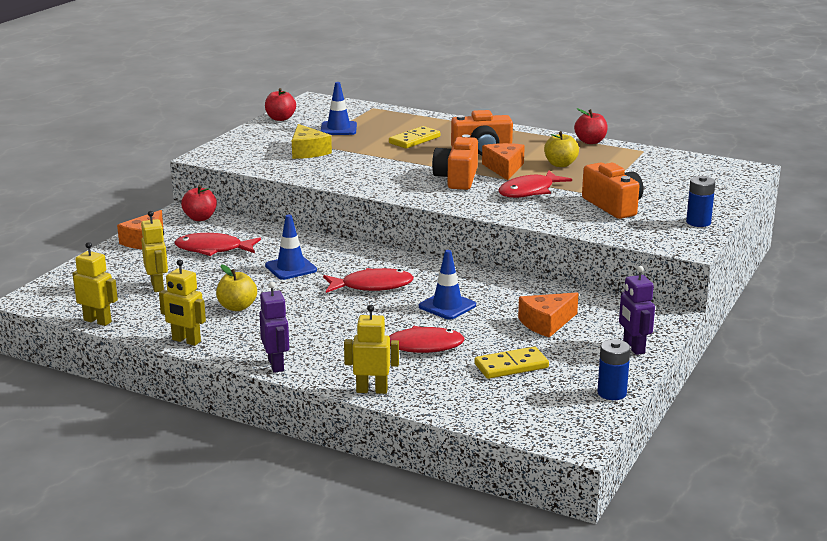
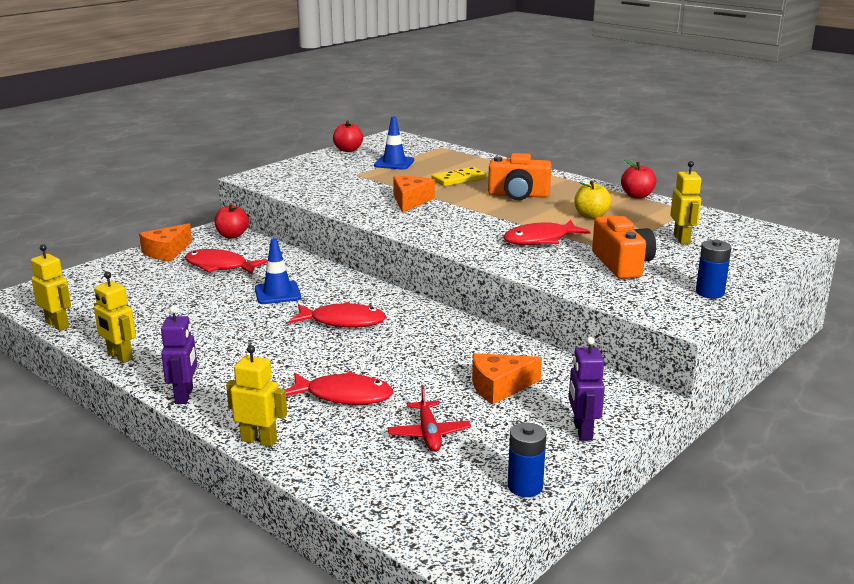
camera: 15 degrees right, 0 degrees up
(157, 286) = (140, 297): yellow robot -> yellow robot (682, 239)
(237, 307) = (196, 327): yellow apple -> none
(308, 151) = (348, 181): yellow cheese -> none
(447, 306) = (404, 353): blue traffic cone -> none
(457, 178) = (474, 220): orange camera -> none
(504, 168) = (529, 214): orange cheese -> orange cheese (410, 201)
(511, 366) = (429, 434): yellow domino -> red plane

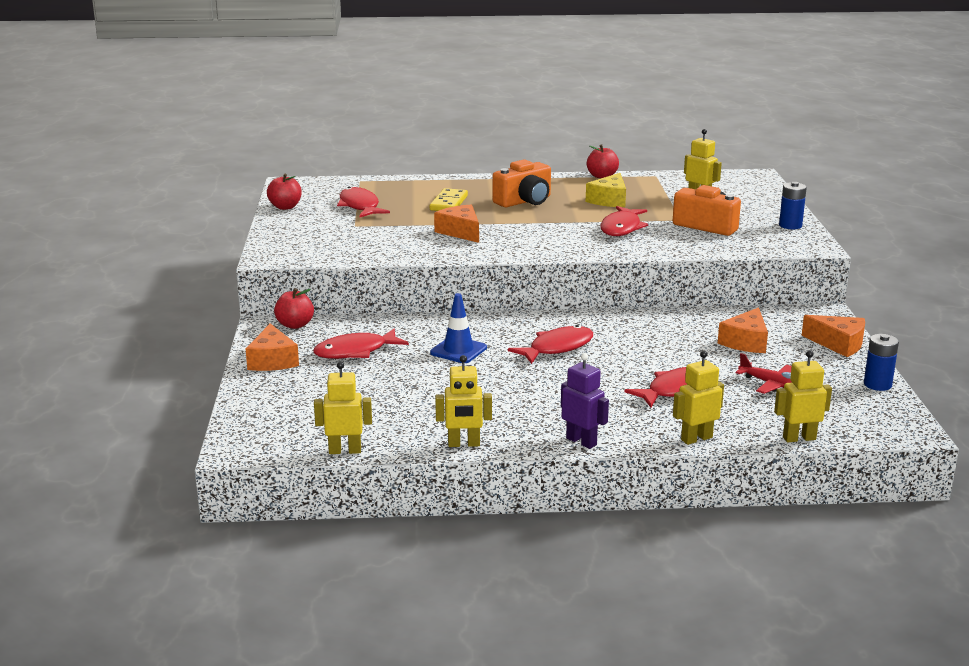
camera: 45 degrees left, 0 degrees up
(333, 489) = (799, 438): none -> yellow robot
(394, 163) = (360, 206): blue traffic cone -> red fish
(582, 431) = (838, 344): purple robot -> orange cheese
(591, 216) = (609, 200): yellow apple -> yellow cheese

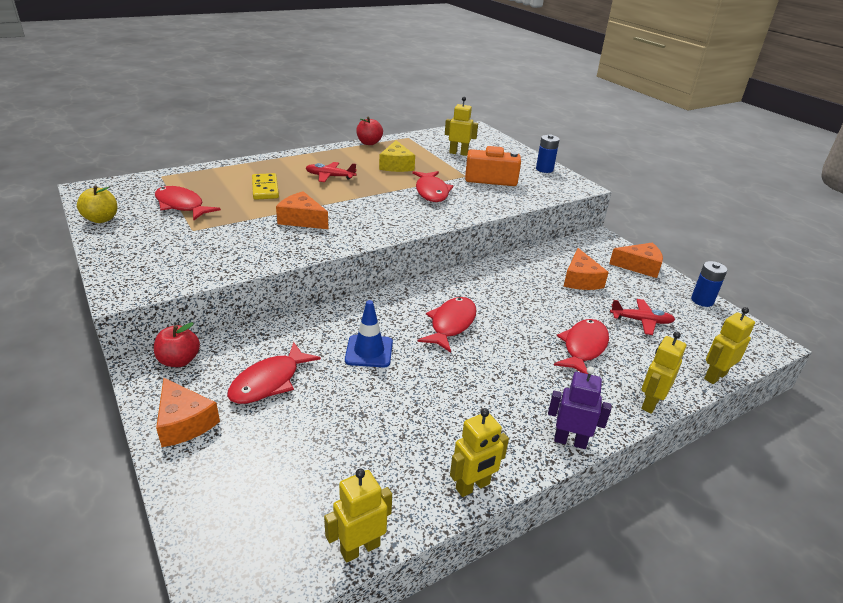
camera: 30 degrees left, 10 degrees up
(285, 207) = (101, 219): red apple -> yellow apple
(524, 201) = (330, 176): orange camera -> red plane

